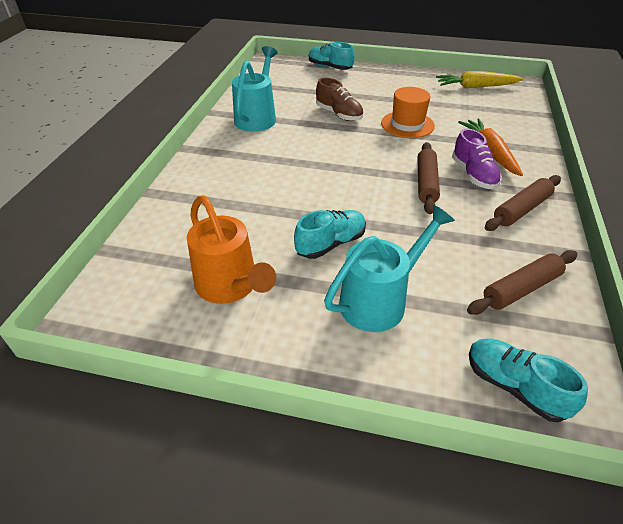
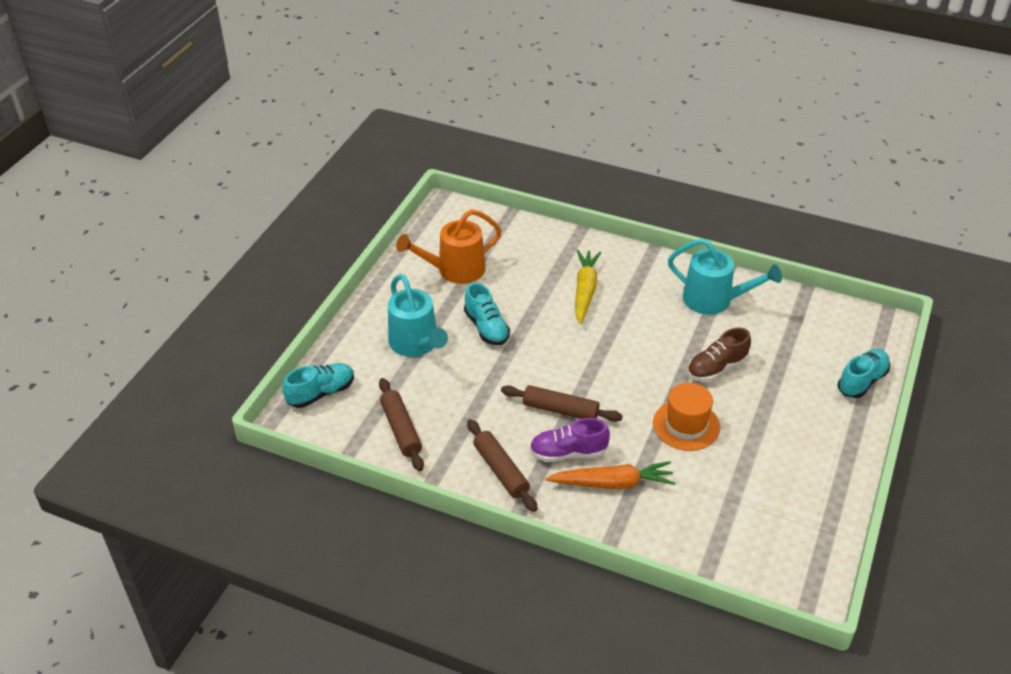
camera: 100 degrees right, 0 degrees up
(476, 87) = (796, 532): yellow carrot -> yellow carrot (585, 291)

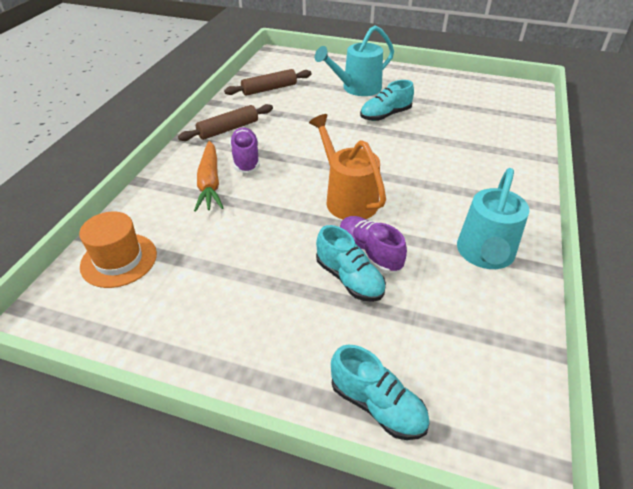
camera: 85 degrees right, 0 degrees up
(321, 393) = (301, 61): turquoise shoe -> turquoise shoe (349, 279)
(454, 270) = (449, 98): orange watering can -> orange watering can (347, 198)
(560, 410) = (295, 154): brown rolling pin -> none
(585, 291) = (456, 163): yellow carrot -> none
(686, 425) = (281, 228): orange hat -> orange hat (119, 260)
(716, 368) = (369, 253): brown shoe -> purple shoe

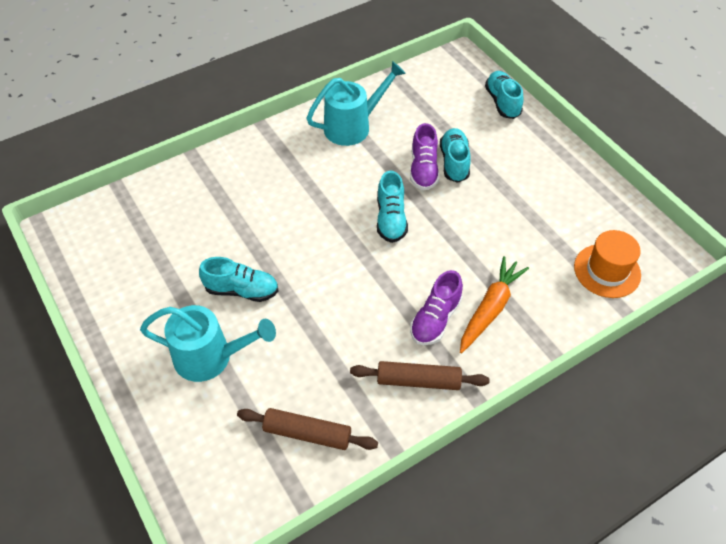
camera: 140 degrees left, 10 degrees up
(347, 198) = (391, 219): orange watering can -> turquoise shoe

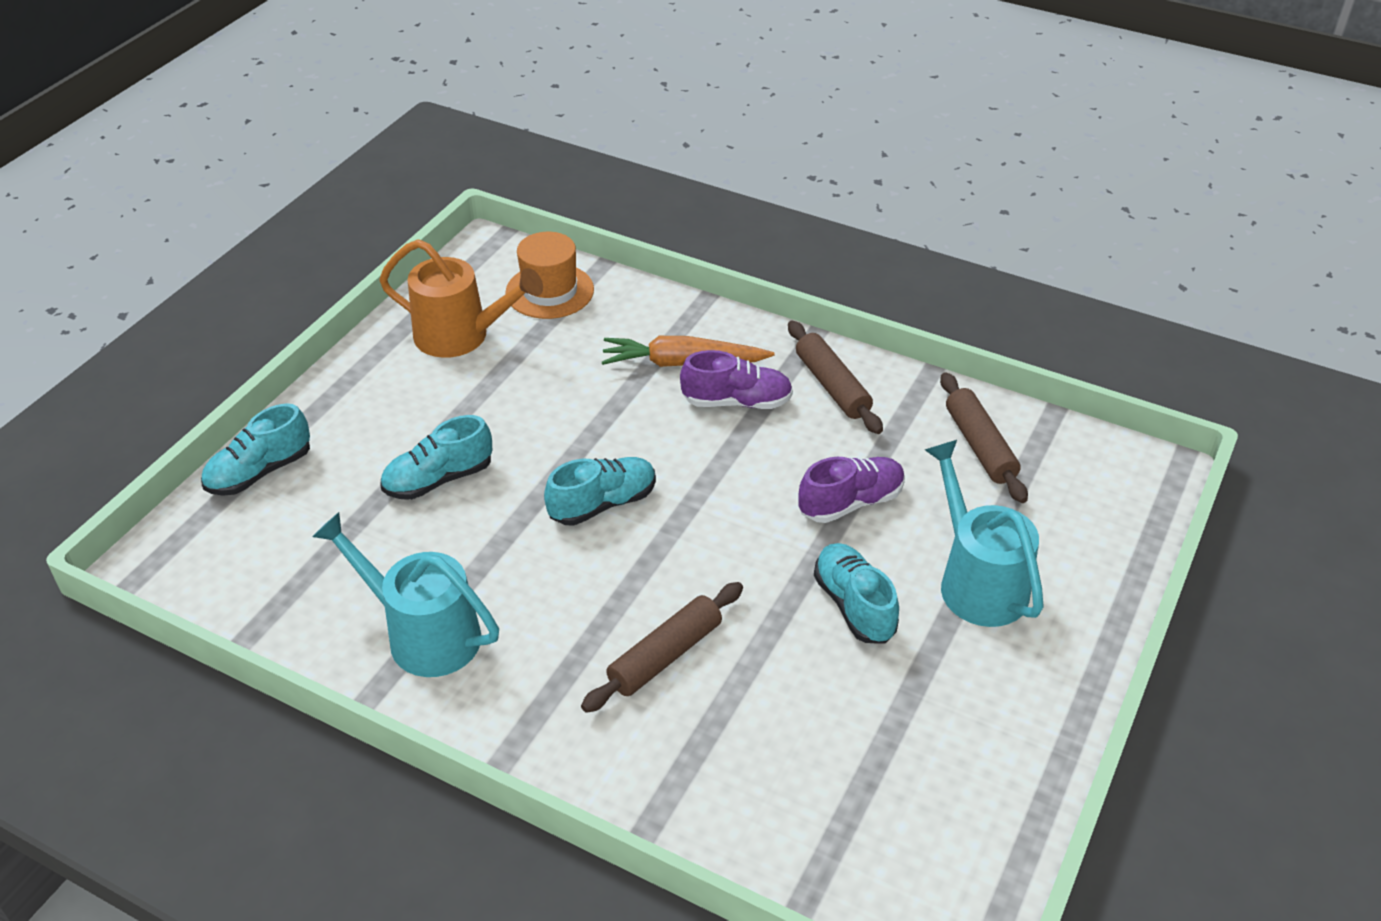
camera: 120 degrees left, 10 degrees down
(273, 201) = (665, 655): none -> brown rolling pin
(423, 170) = (476, 507): purple shoe -> purple shoe (851, 502)
(578, 211) = (462, 336): none -> orange watering can

